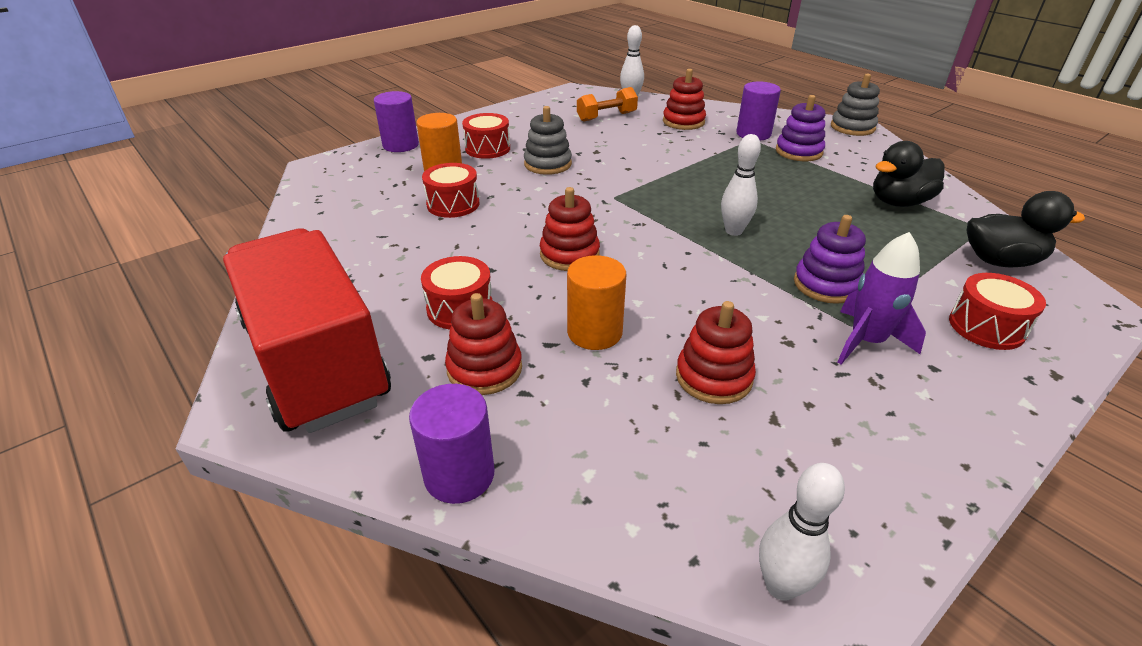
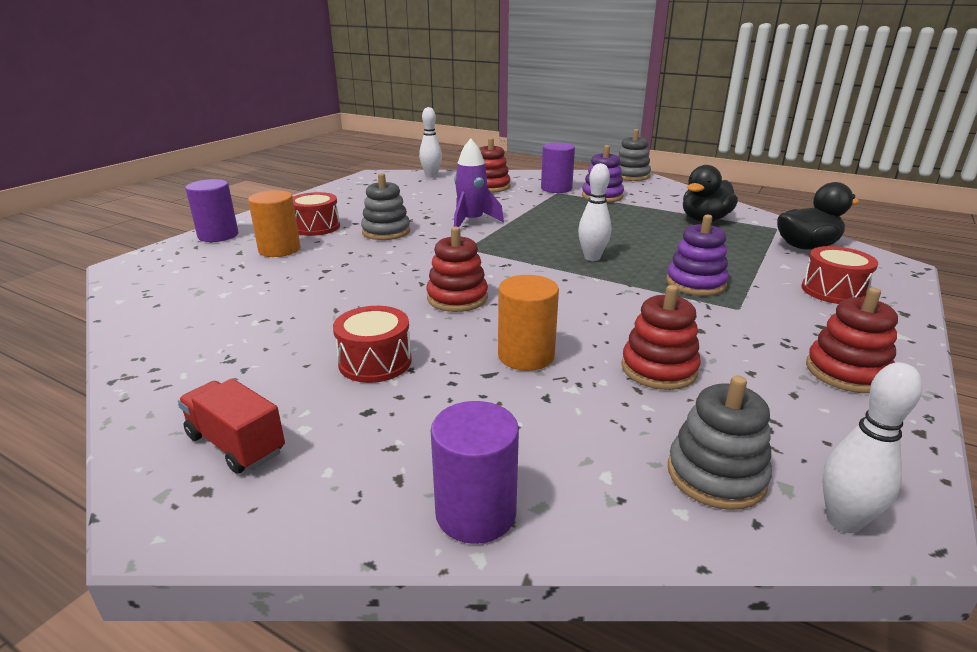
camera: 20 degrees left, 10 degrees down
(316, 361) = (236, 444): red truck -> red truck, size x0.42
(453, 204) = (309, 276): red drum -> none
(484, 369) = (437, 409): red stacking toy -> red stacking toy (846, 372)
(606, 117) = (418, 190): orange dumbbell -> none
(690, 503) = (716, 475): none -> grey stacking toy
(866, 341) = (757, 317): purple rocket -> purple rocket (471, 222)

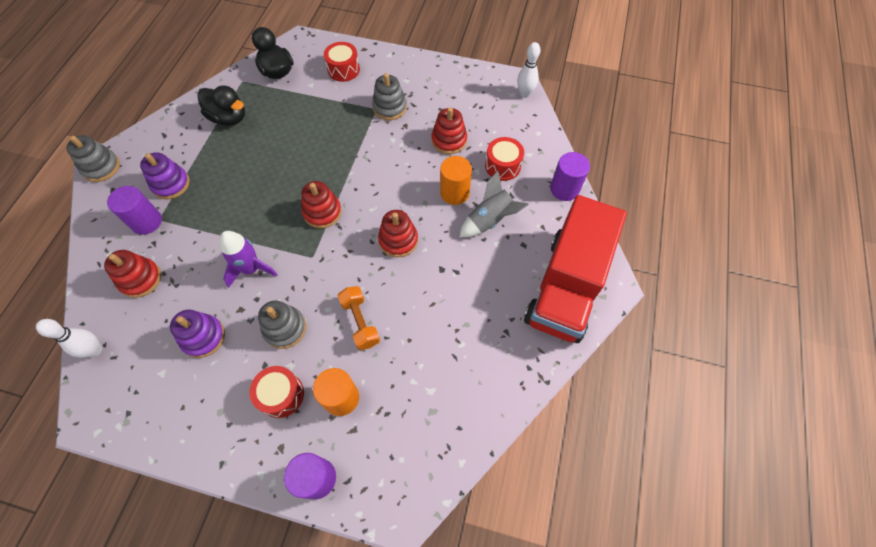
camera: 105 degrees left, 35 degrees up
(236, 444) = (566, 286): red truck -> red truck, size x2.40
(356, 265) = (360, 322): none -> orange dumbbell
(375, 362) = (483, 257): red drum -> red drum (502, 166)
(446, 382) = (490, 220): none -> grey rocket
(592, 258) = (316, 178): white bowling pin -> none
(695, 283) = (347, 125): purple stacking toy -> purple stacking toy (203, 337)
(716, 475) = (515, 123): grey stacking toy -> grey stacking toy (390, 107)
(846, 372) = (429, 78): red stacking toy -> red stacking toy (322, 212)

